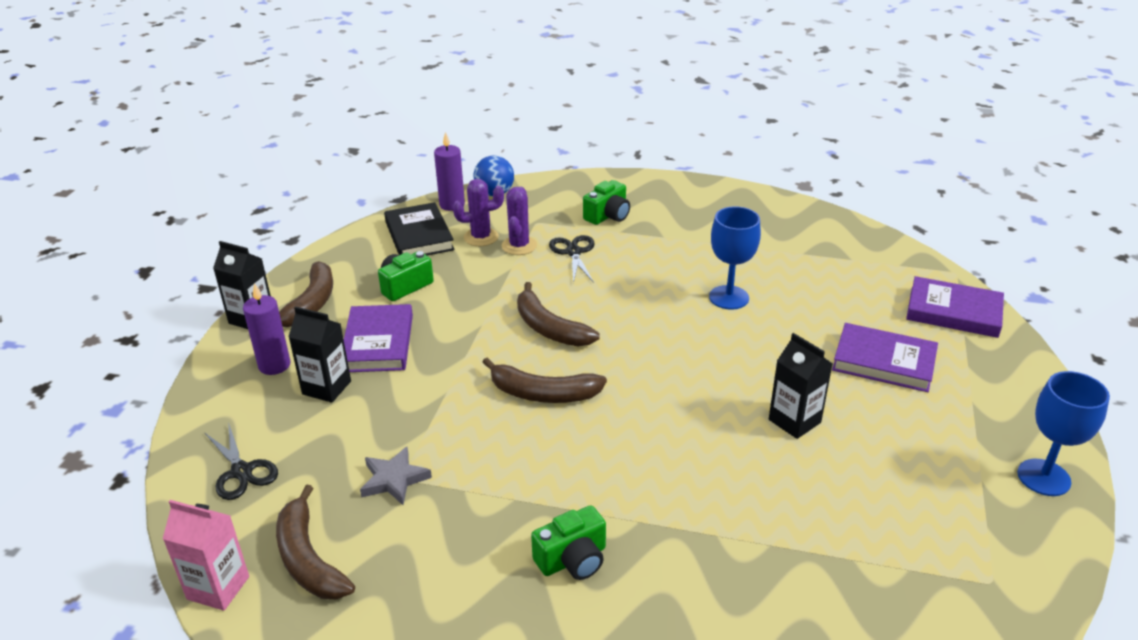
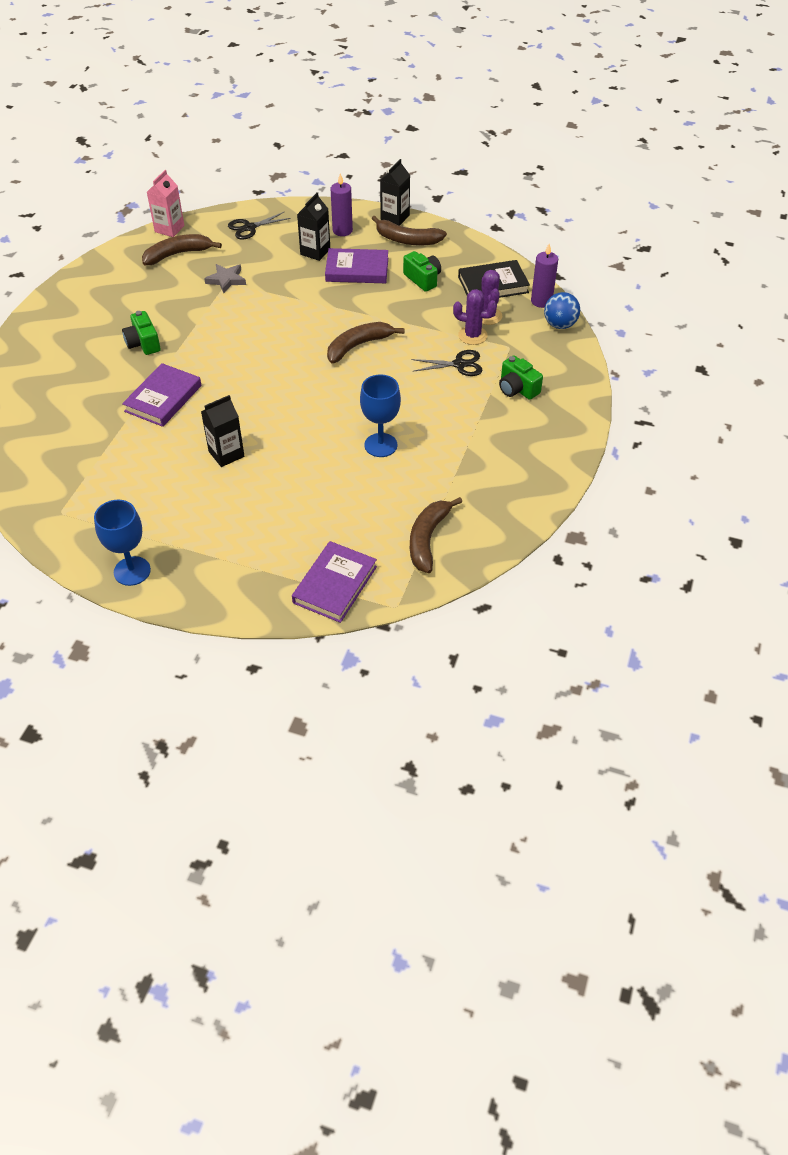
camera: 95 degrees right, 15 degrees up
(543, 393) = (286, 339): brown banana -> brown banana (428, 539)
(884, 362) = (278, 519): purple book -> purple book (163, 398)

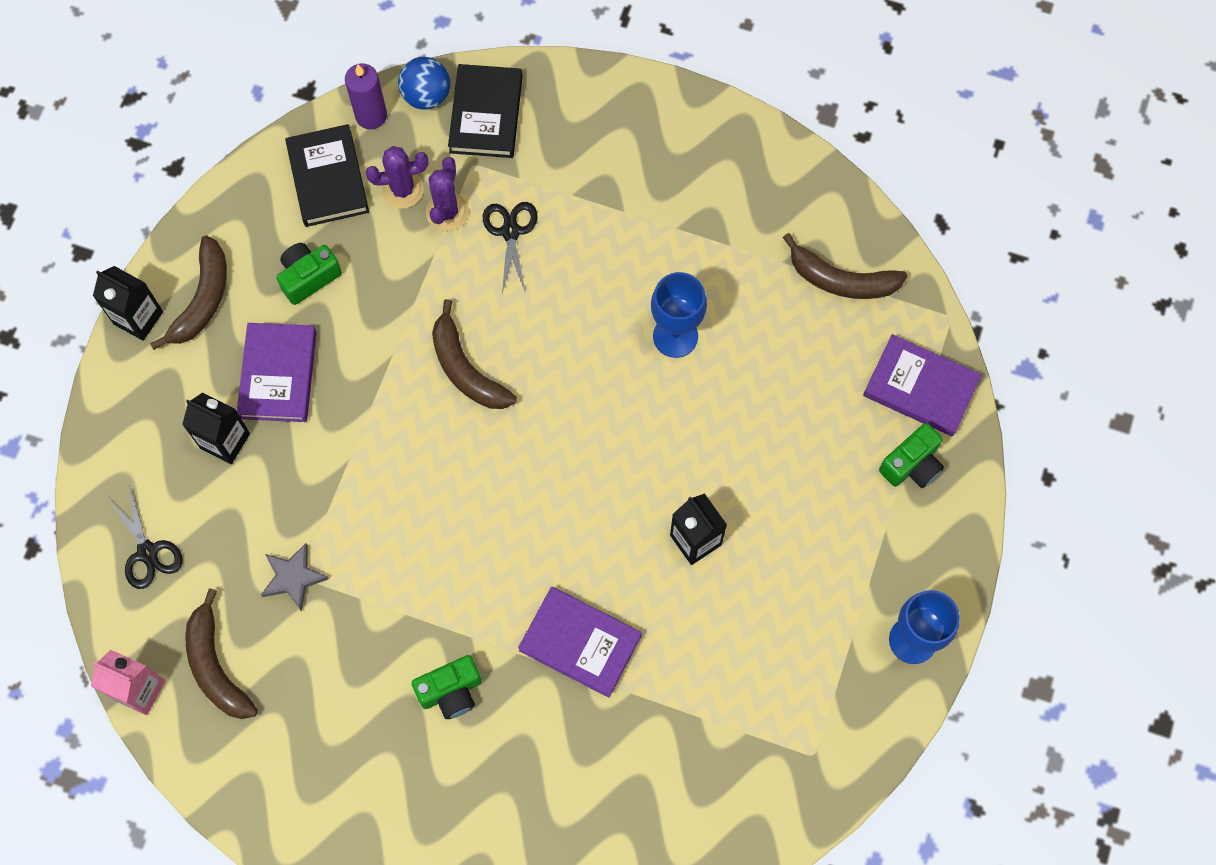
camera: 90 degrees left, 20 degrees up
(342, 230) = (169, 400): purple candle -> none
(517, 389) = (563, 160): green camera -> green camera (912, 465)
(549, 352) = (486, 114): none -> black book

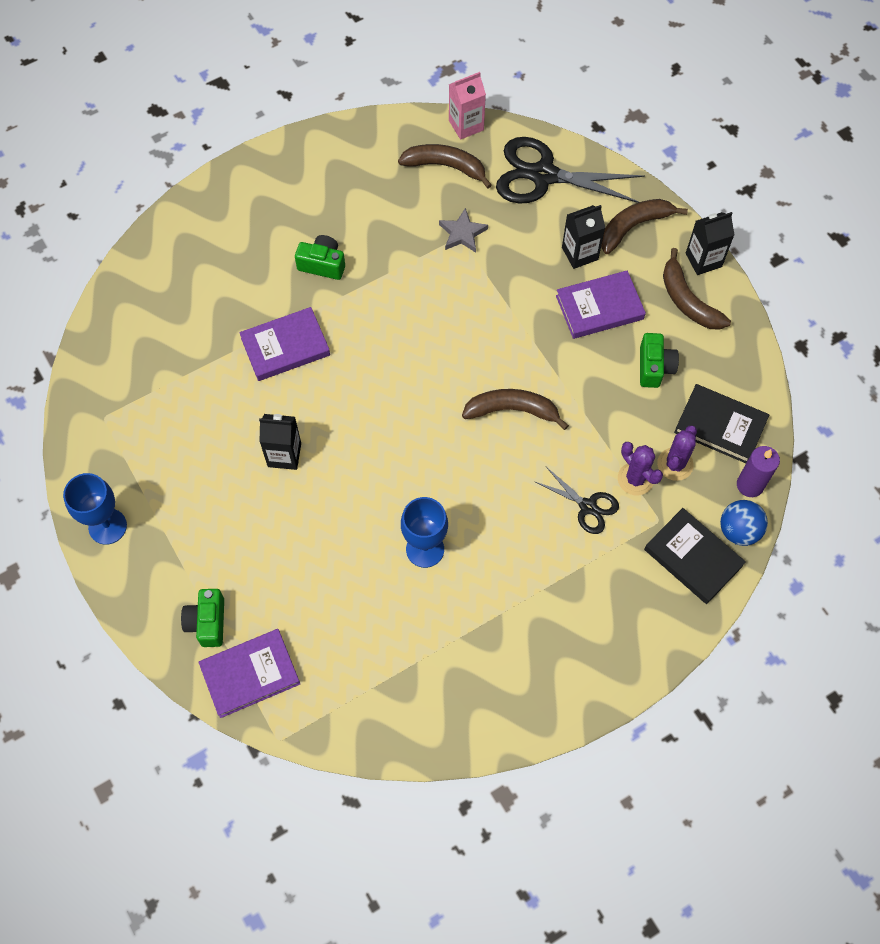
camera: 130 degrees right, 5 degrees down
(147, 552) = (544, 175): black scissors -> black scissors, size x1.90
(278, 375) = (599, 307): purple book -> purple book turned 60 degrees counterclockwise
(451, 691) = (322, 264): green camera -> green camera turned 90 degrees clockwise
(841, 280) = (370, 690): brown banana -> brown banana (633, 227)

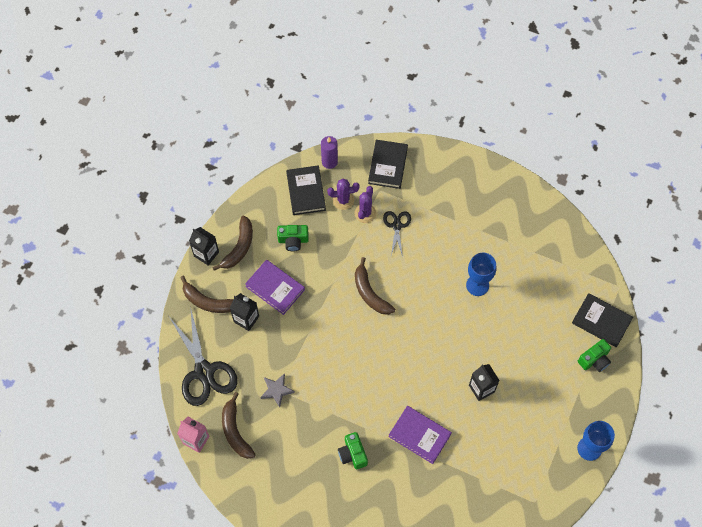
camera: 125 degrees left, 0 degrees up
(250, 674) = (601, 321): purple book -> black book
(654, 367) = (293, 240): green camera -> green camera turned 150 degrees counterclockwise
(738, 530) = (358, 154): blue ball -> none

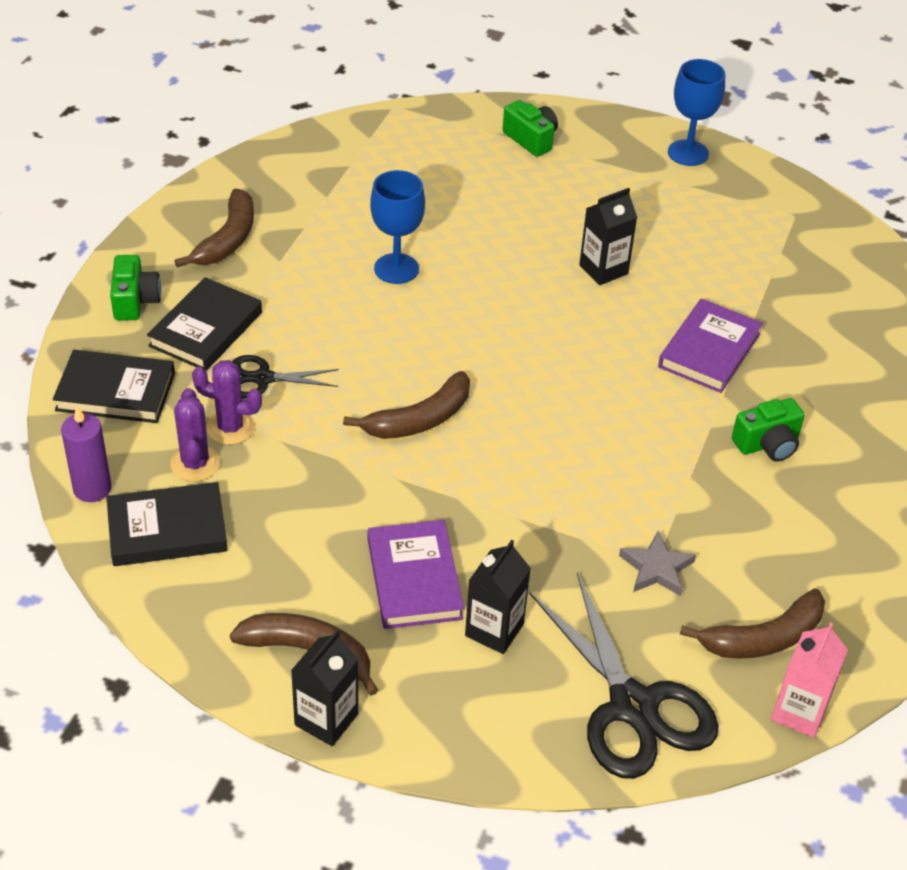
camera: 95 degrees left, 20 degrees down
(204, 371) = (633, 706): black scissors -> black scissors turned 90 degrees clockwise
(208, 302) = (455, 708): brown banana -> brown banana (227, 239)
(275, 288) = (414, 579): purple book -> purple book turned 45 degrees counterclockwise
(293, 240) = (293, 549): green camera -> green camera (135, 301)
(601, 321) = (459, 128): black book -> black book (206, 329)

